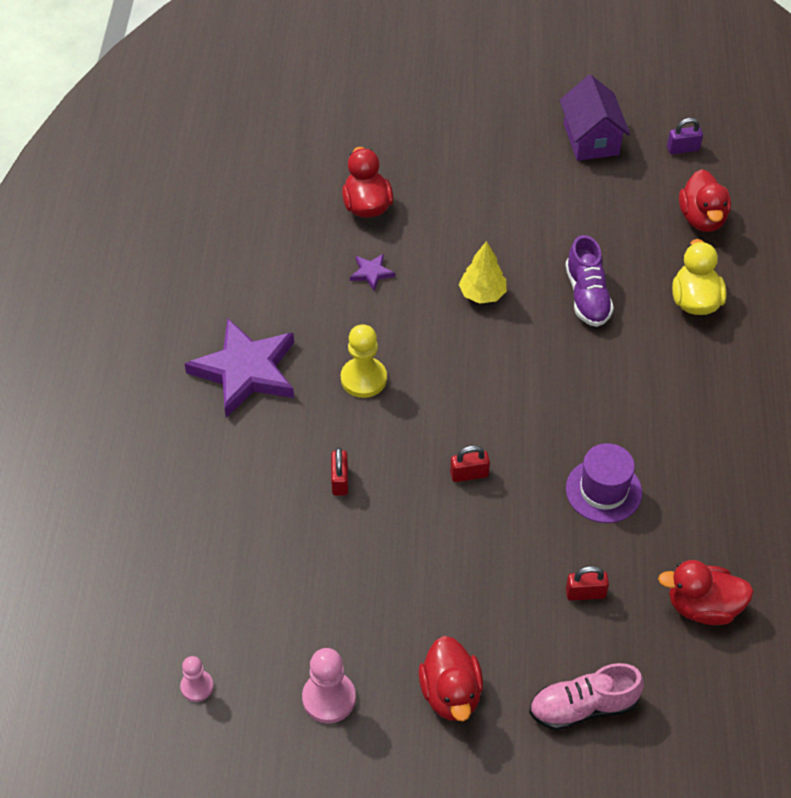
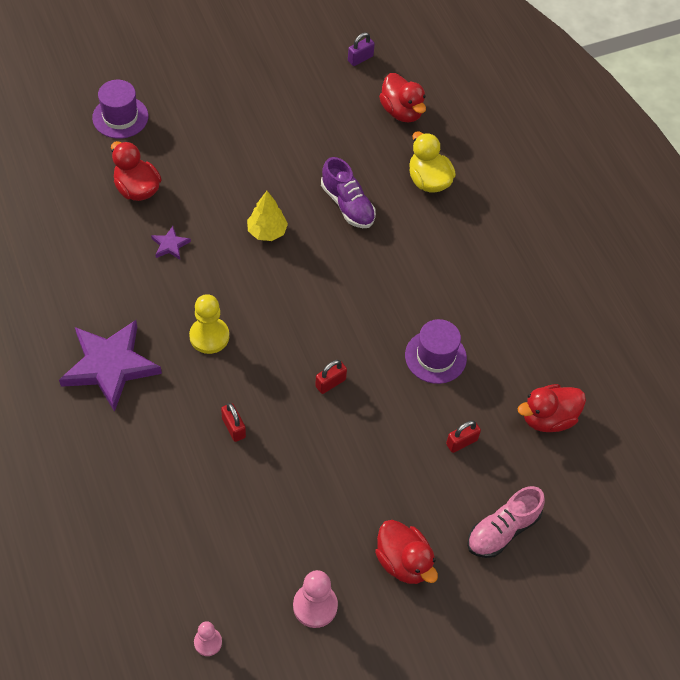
camera: 30 degrees left, 5 degrees up
(387, 130) = (120, 117): none -> purple hat
(591, 139) = (287, 73): purple house -> none

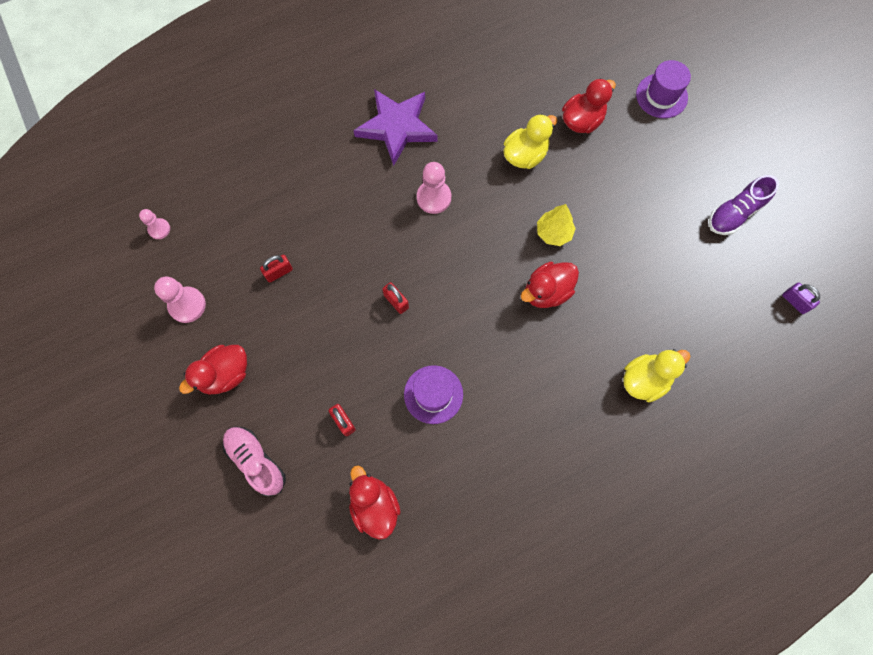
camera: 90 degrees right, 15 degrees up
(170, 245) = (525, 155): purple star -> yellow duck
(209, 336) = (434, 198): yellow pawn -> pink pawn
(234, 428) = (346, 227): red padlock -> red padlock (279, 272)
(347, 205) = (598, 302): purple shoe -> purple shoe (735, 213)
(402, 111) = (731, 348): red duck -> red duck (546, 292)

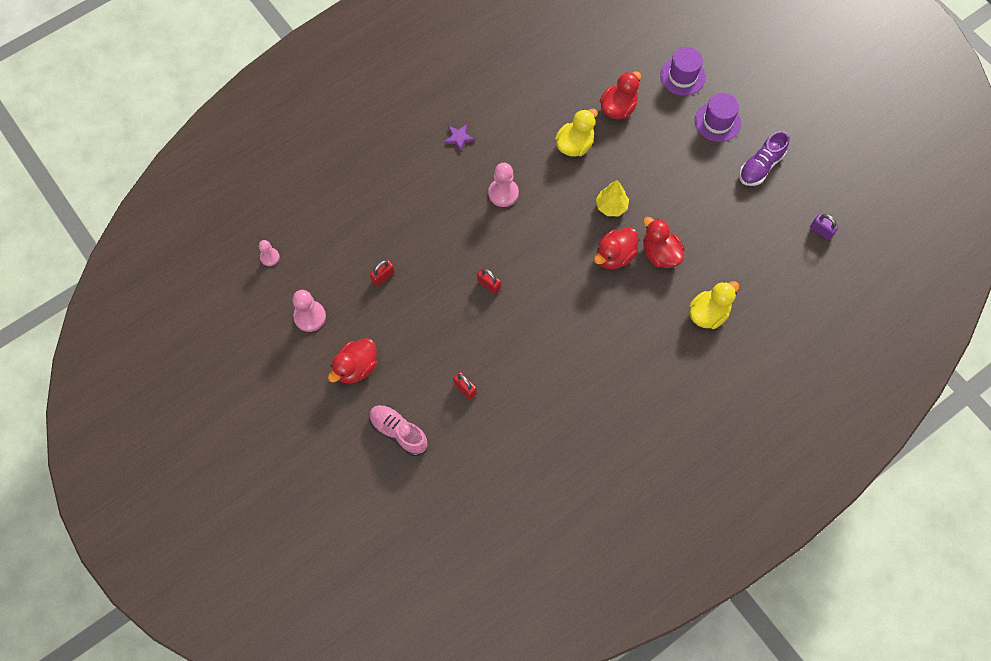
camera: 10 degrees left, 5 degrees down
(374, 505) = (505, 450): red duck -> red duck (660, 254)
(397, 127) = (459, 138): purple star -> purple star, size x0.42
(433, 394) = (535, 354): purple hat -> purple hat (717, 122)

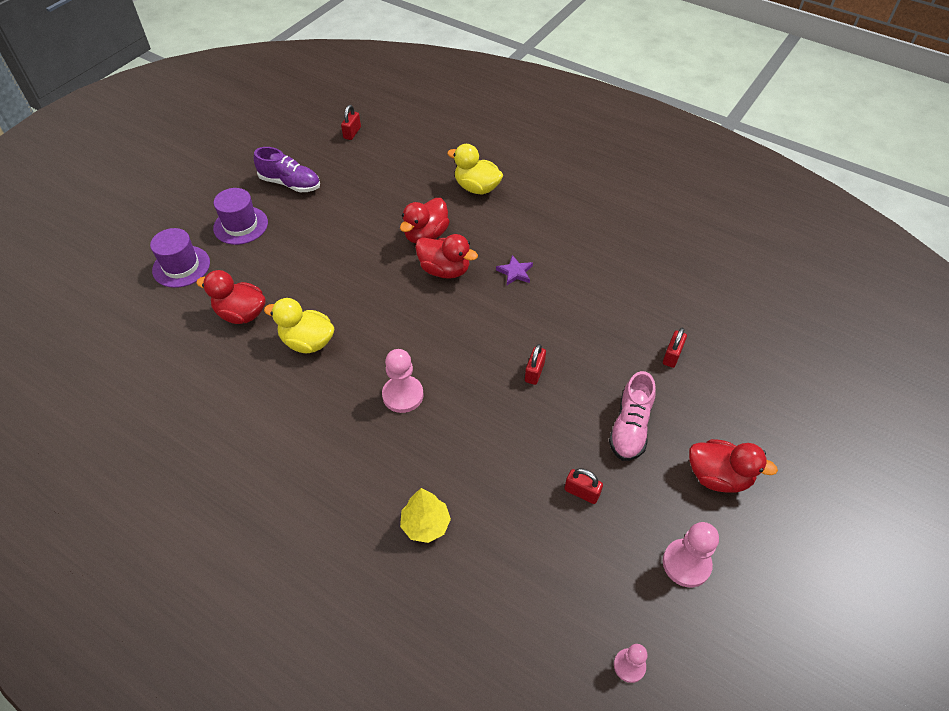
camera: 110 degrees left, 15 degrees down
(398, 432) = (762, 402): pink shoe -> pink shoe (630, 427)
(459, 138) = (333, 473): purple star -> purple star (515, 272)
(611, 206) = (382, 287): yellow tree -> yellow tree (425, 524)
(821, 231) = (352, 133): purple padlock -> red padlock

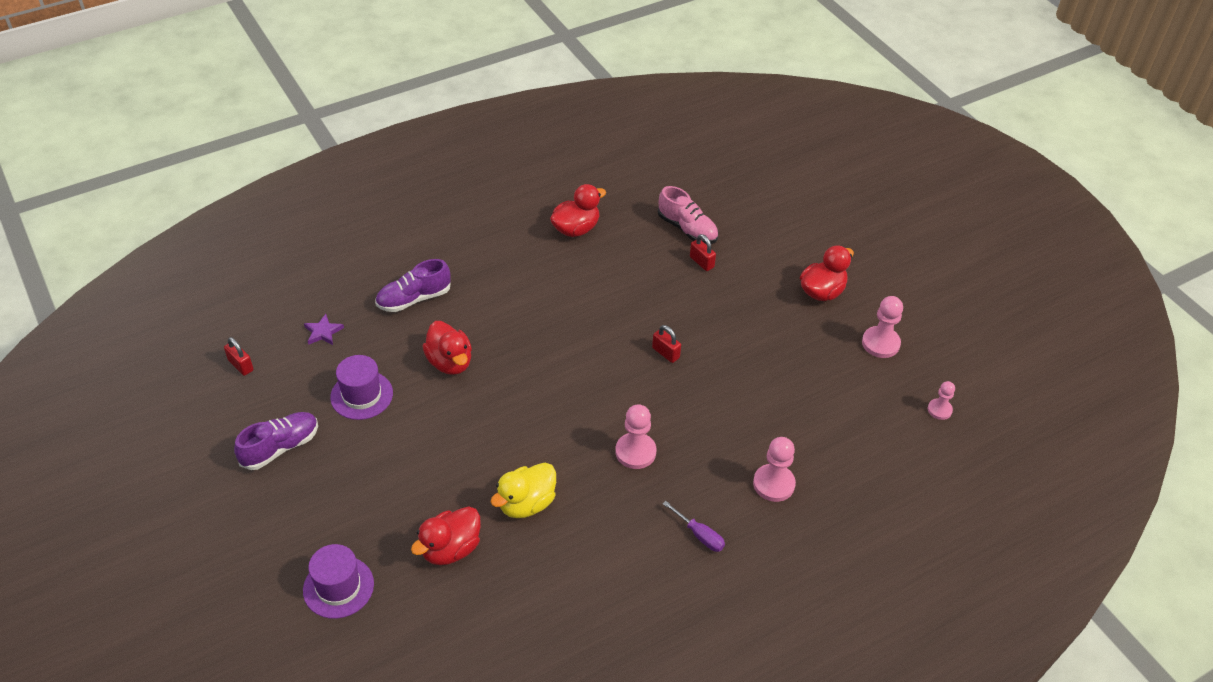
camera: 65 degrees left, 5 degrees down
(240, 225) = (314, 513): purple hat -> purple hat (361, 395)
(332, 482) = (699, 535): none -> purple screwdriver
(425, 524) = (773, 484): yellow tree -> pink pawn
(445, 270) = (507, 366): red duck -> red duck (576, 229)
(477, 188) = (414, 299): yellow duck -> purple shoe
(515, 272) = (546, 318): purple star -> purple star (323, 332)
(581, 492) = (795, 374): red padlock -> none
(630, 427) = (753, 319): pink shoe -> pink shoe (687, 229)

